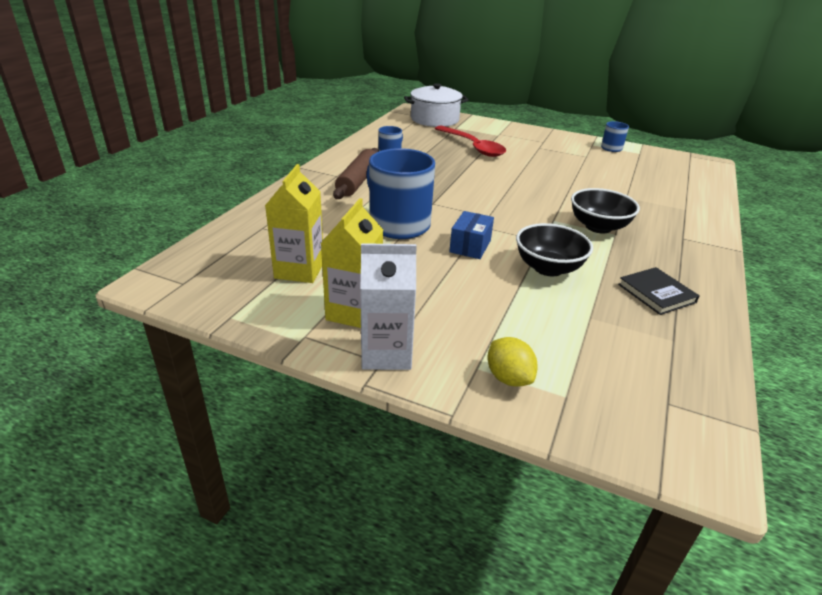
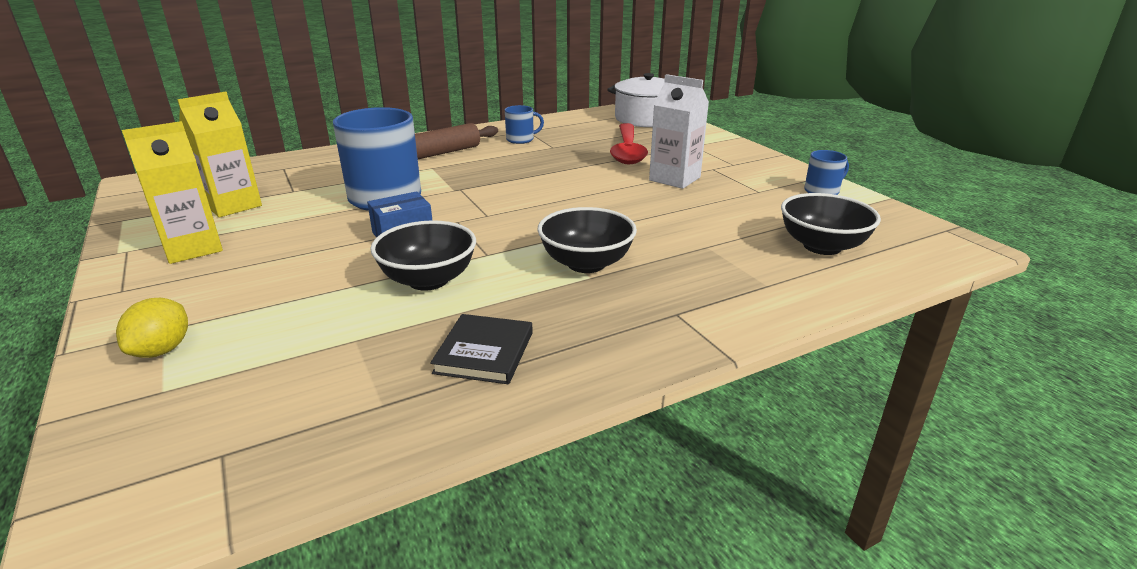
camera: 40 degrees right, 5 degrees down
(386, 353) = (138, 286): white carton -> white carton (674, 179)
(667, 180) = (822, 246): none -> black bowl

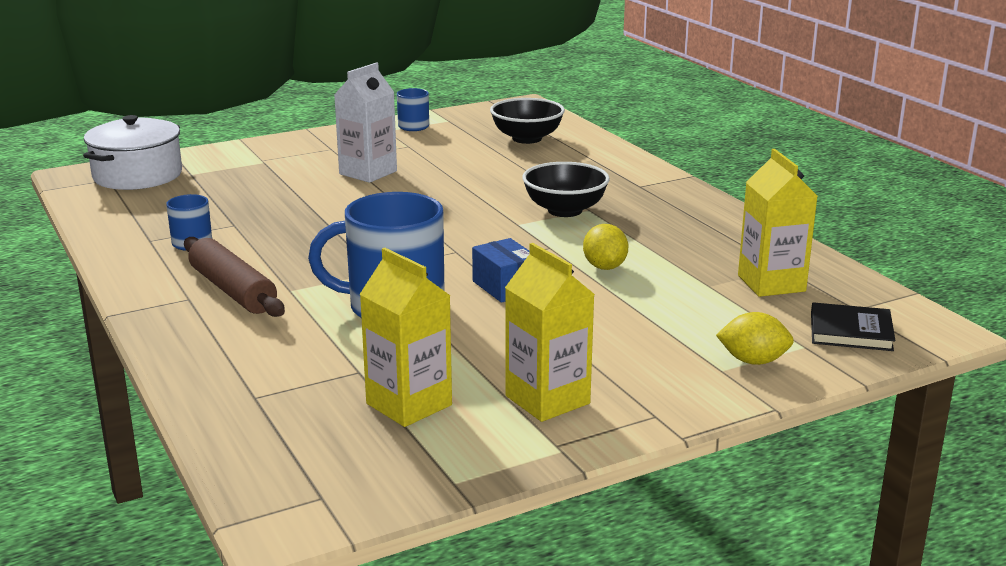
camera: 90 degrees left, 5 degrees down
(337, 387) = (771, 283): none -> yellow carton
(428, 280) = (604, 267): black bowl -> yellow lemon
(484, 352) = (710, 241): black book -> black book (851, 331)
(627, 151) = (268, 188): red spoon -> none

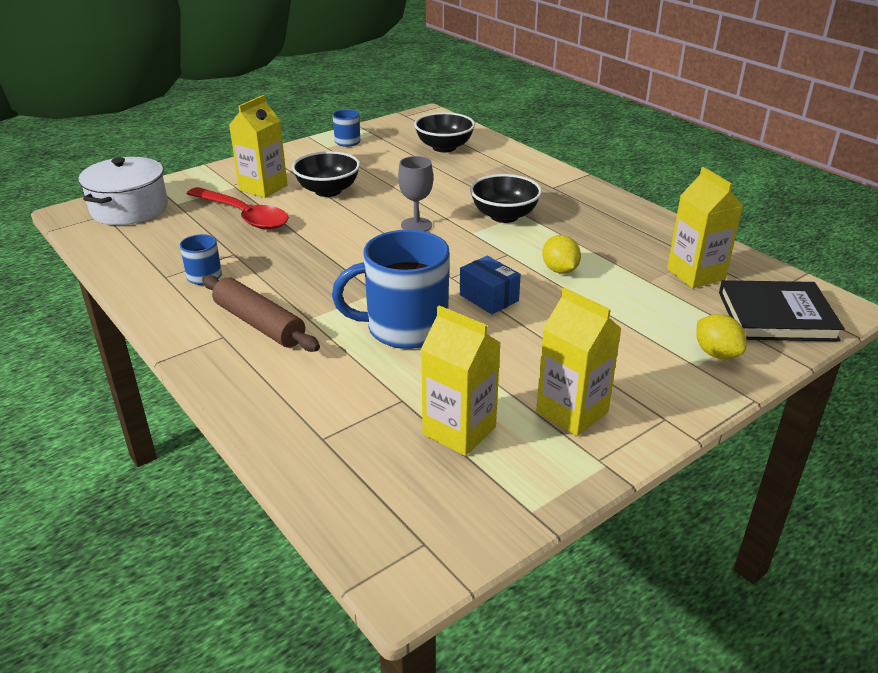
camera: 10 degrees left, 10 degrees up
(261, 190) = (243, 216): none -> red spoon
(295, 165) = (263, 188): none -> yellow carton
(368, 172) = (328, 191): white carton -> black bowl
(455, 212) = (416, 225): none -> grey goblet
(753, 361) = (716, 353): yellow lemon -> yellow lemon turned 60 degrees clockwise
(851, 331) = (776, 316): black book -> black book, size x1.55

